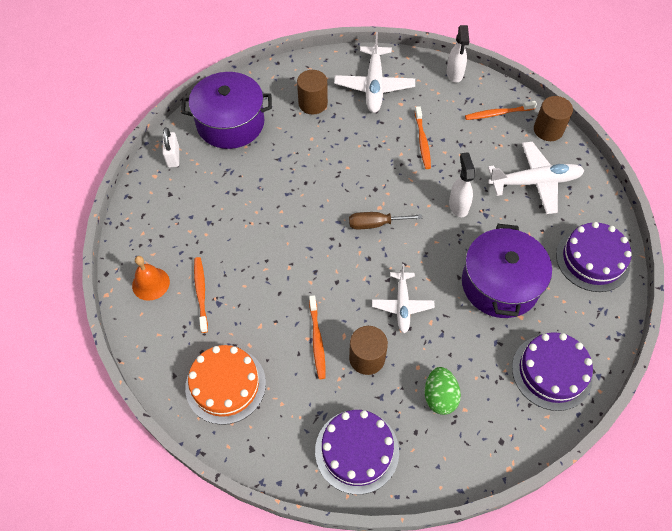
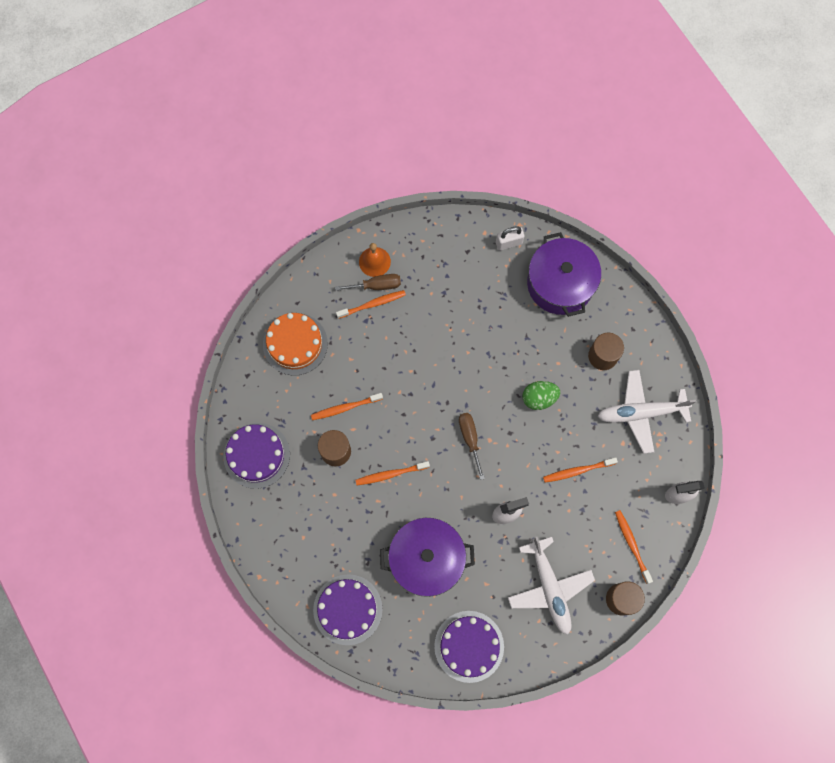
camera: 80 degrees right, 15 degrees up
(180, 286) = (376, 285): none -> brown screwdriver
(402, 305) = (390, 474): white plane -> orange toothbrush
(439, 397) = (311, 515): green egg -> green egg (539, 398)

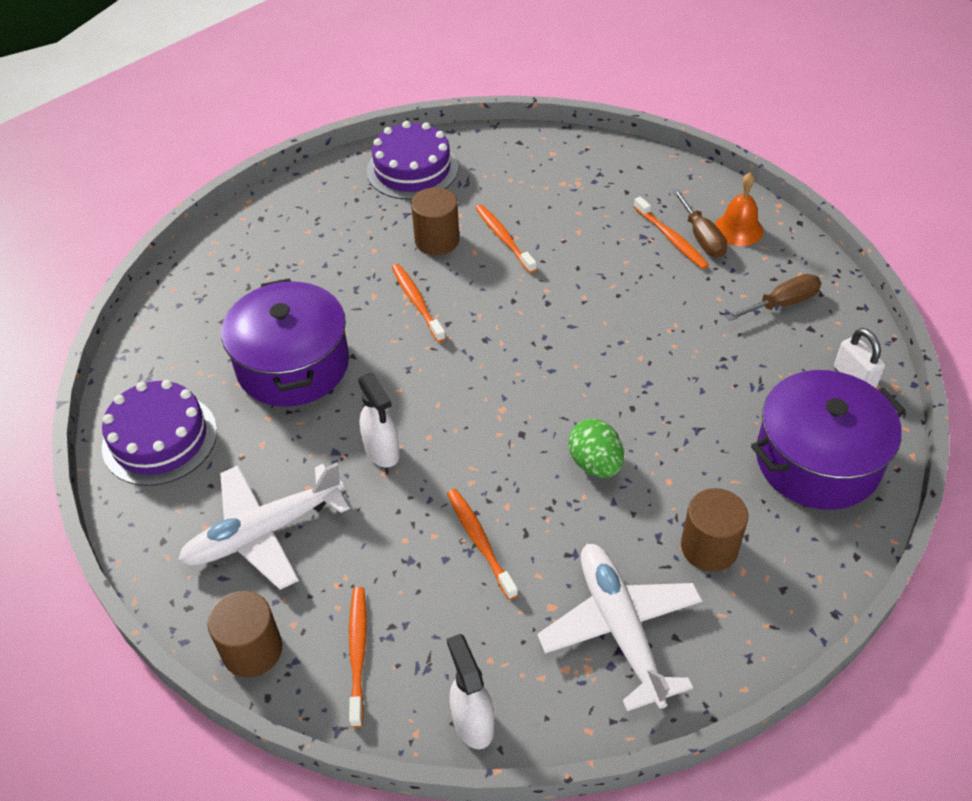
camera: 80 degrees right, 25 degrees down
(295, 344) = (579, 175): orange cake -> none
(347, 609) = (210, 292): purple cake -> none
(470, 439) = (497, 384): brown screwdriver -> brown screwdriver (782, 303)
(632, 544) = (358, 652): orange toothbrush -> orange toothbrush turned 60 degrees counterclockwise

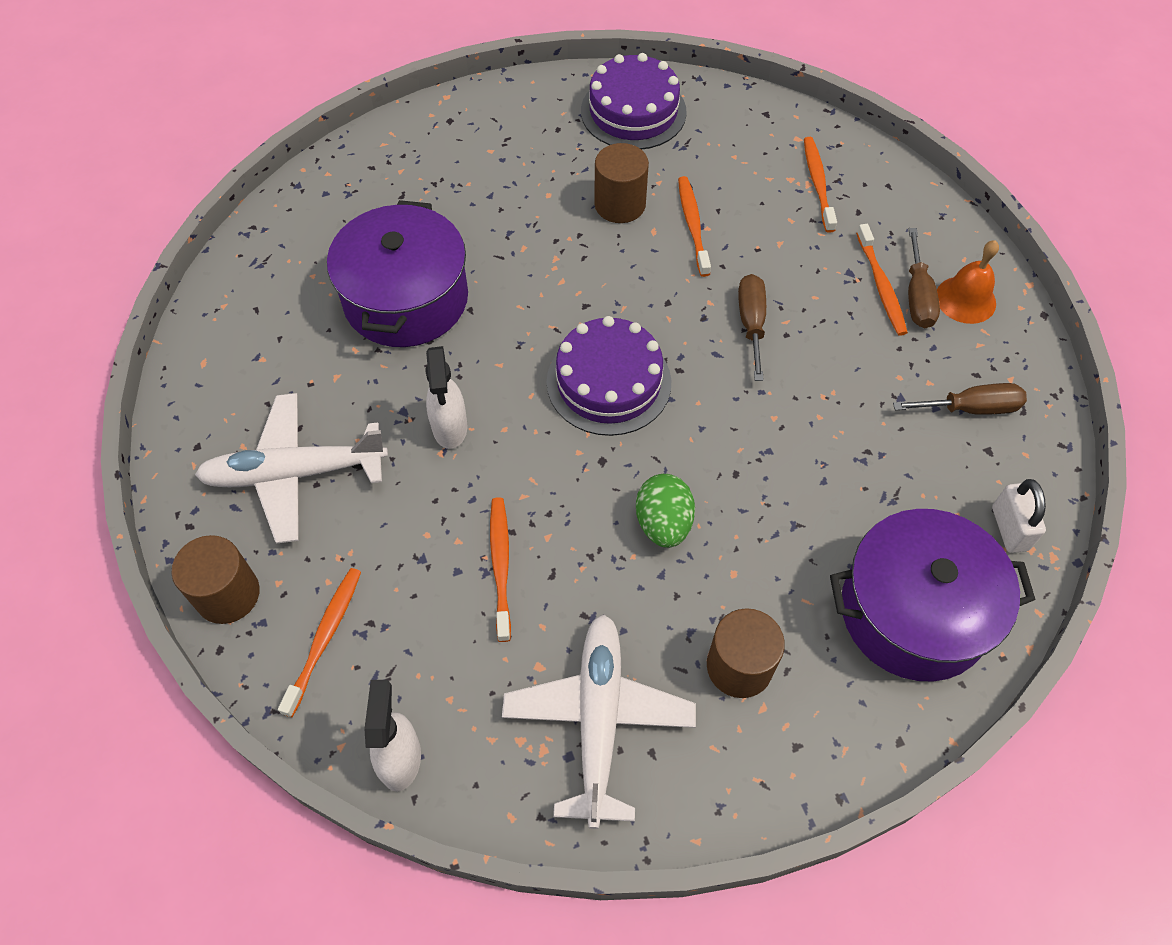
camera: 20 degrees right, 10 degrees up
(160, 439) = (242, 335): purple cake -> purple cake (609, 382)
(417, 302) = (564, 270): orange toothbrush -> orange toothbrush (818, 183)
(587, 295) = (751, 323): none -> brown screwdriver

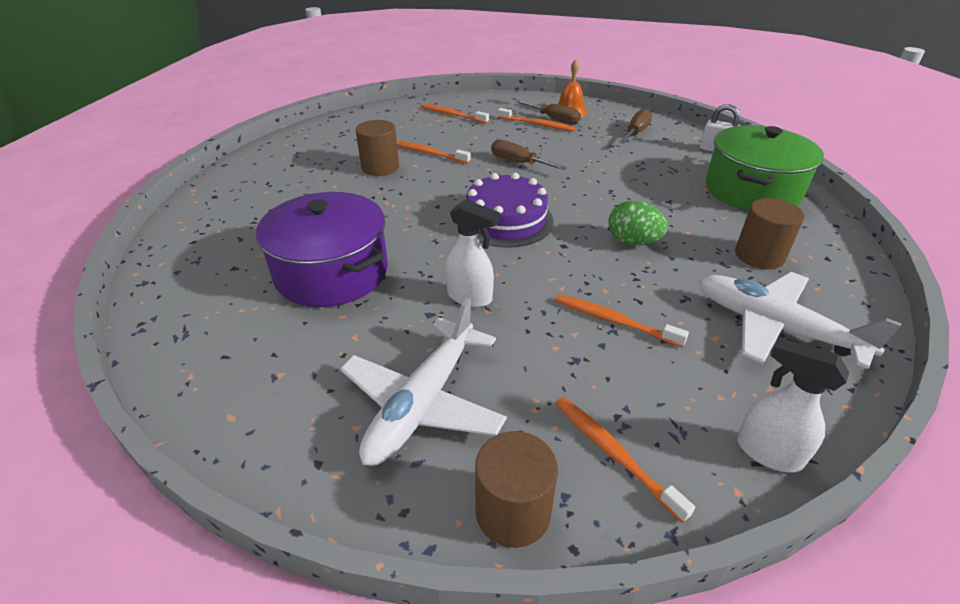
camera: 55 degrees left, 20 degrees down
(633, 111) = (322, 139): purple cake -> none
(914, 611) = (751, 190): purple pot -> green pot

